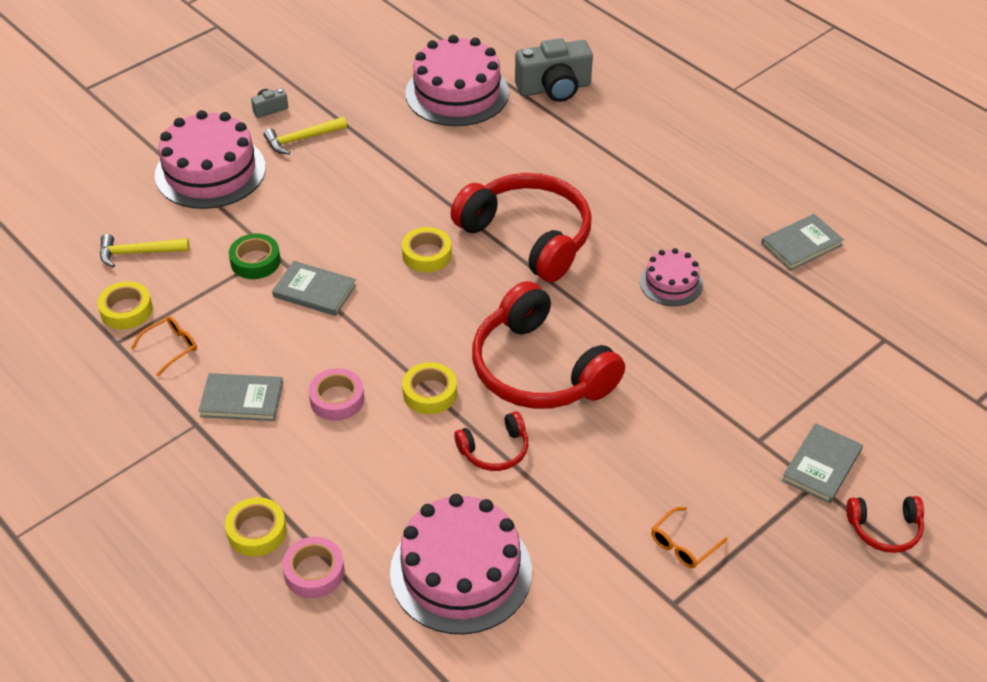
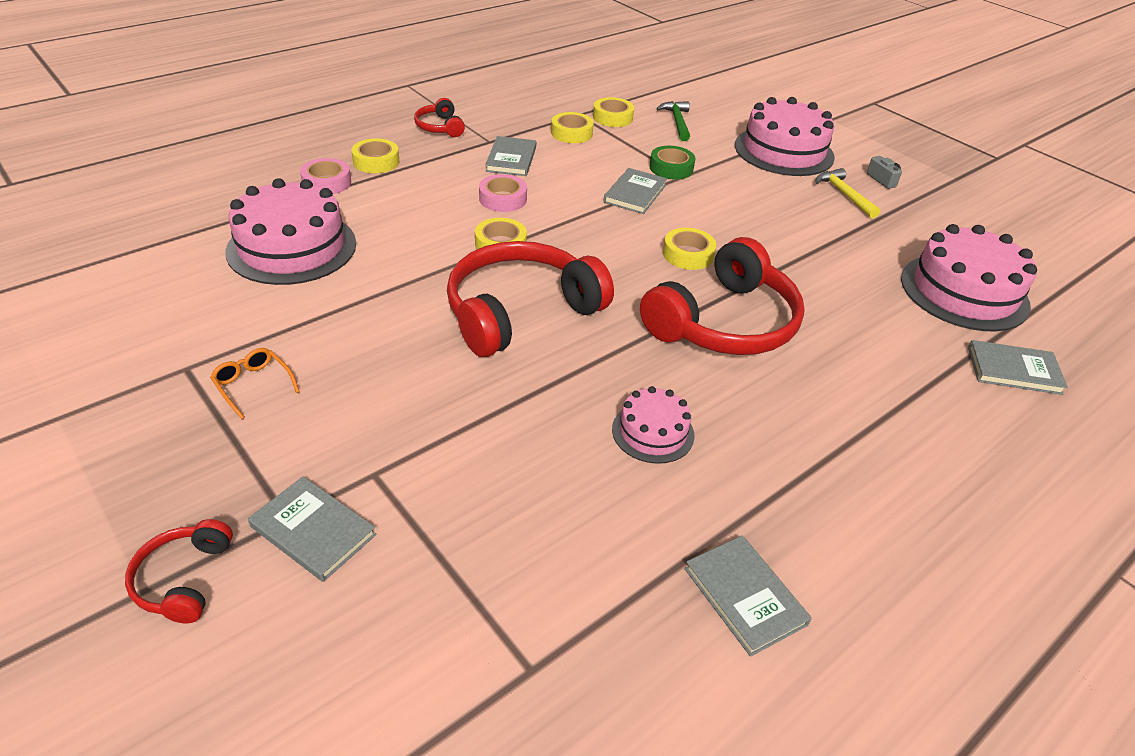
camera: 90 degrees right, 5 degrees down
(138, 253) = (677, 122): yellow hammer -> green hammer
(171, 347) = (571, 133): orange glasses -> yellow tape
(495, 450) = (420, 275): red headphones -> red headphones (440, 127)
(554, 88) = (1013, 370): grey camera -> grey book

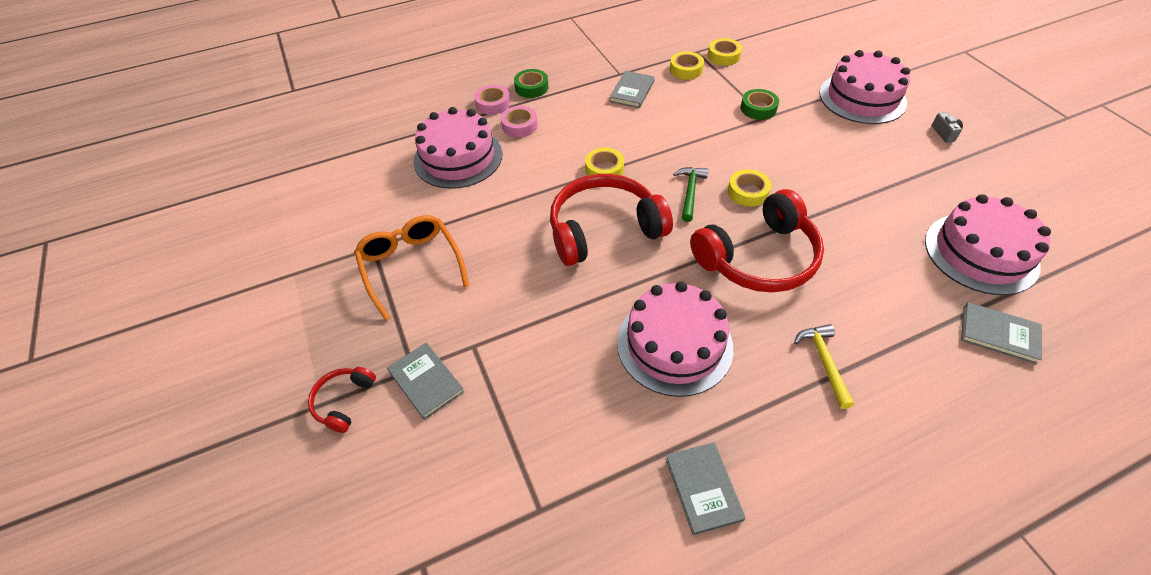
camera: 20 degrees right, 10 degrees up
(253, 385) = (411, 266): orange glasses -> orange glasses, size x2.05
(376, 162) = (531, 87): yellow tape -> green tape
(440, 127) = (585, 58): red headphones -> none
(503, 199) = (616, 128): pink tape -> pink tape (519, 125)
(635, 193) = (721, 131): grey book -> none
(653, 432) = (674, 344): pink cake -> pink cake, size x1.88
(677, 122) = (777, 63): green hammer -> green hammer (690, 192)
(844, 194) = (902, 145): yellow hammer -> yellow hammer (824, 362)

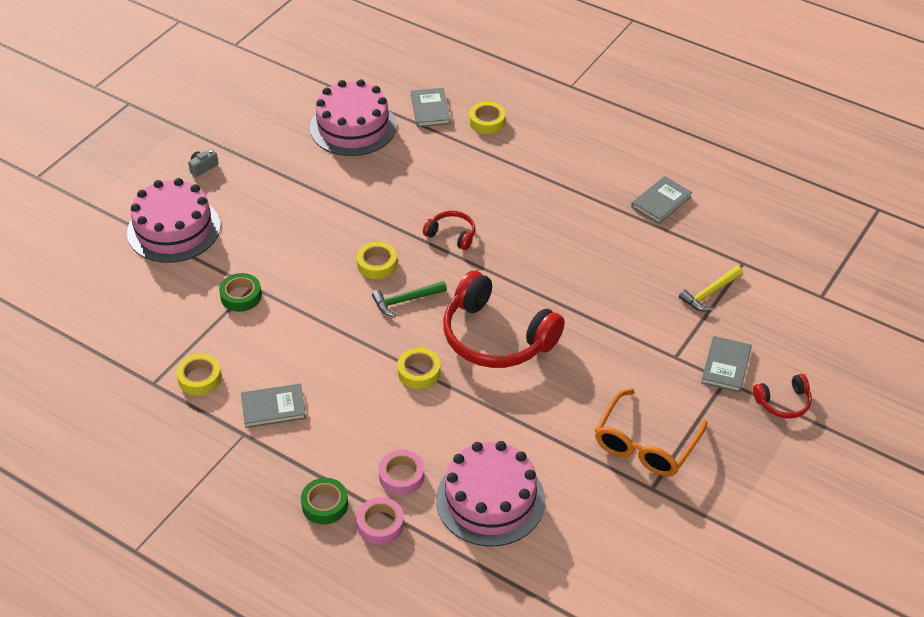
camera: 125 degrees left, 5 degrees down
(674, 344) = (573, 250): pink cake -> none
(723, 56) = (150, 356): yellow tape -> yellow tape (487, 122)
(758, 258) = (452, 234): red headphones -> red headphones, size x0.47
(824, 362) = (523, 177): yellow hammer -> yellow hammer (710, 293)

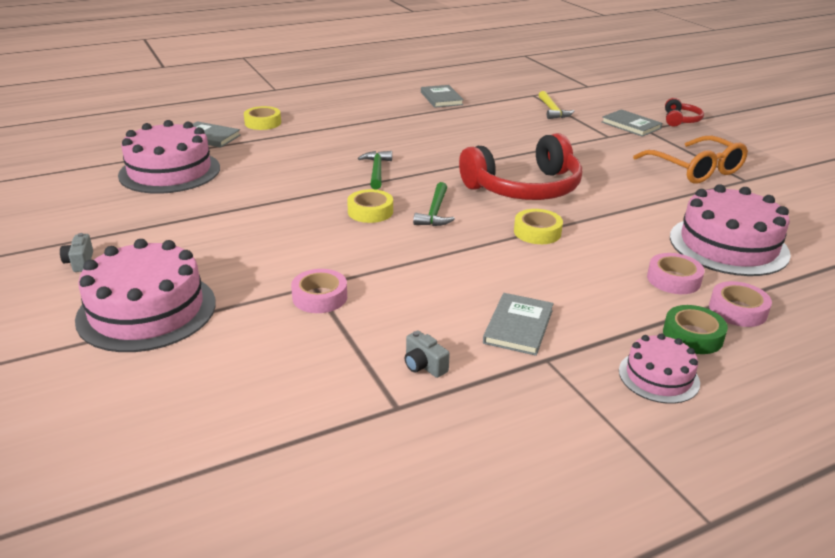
camera: 60 degrees left, 15 degrees down
(200, 378) = (424, 365): yellow tape -> grey camera
(241, 296) = (320, 297): green tape -> pink tape
(261, 497) = (658, 376): none -> pink cake
(452, 234) = (376, 171): red headphones -> green hammer

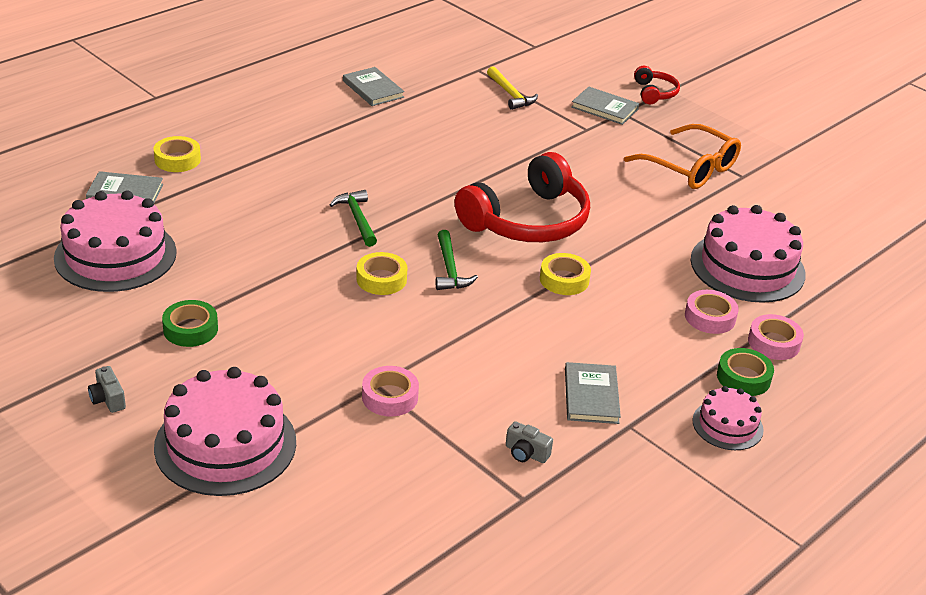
camera: 20 degrees left, 5 degrees up
(186, 224) = (190, 329): none -> green tape

